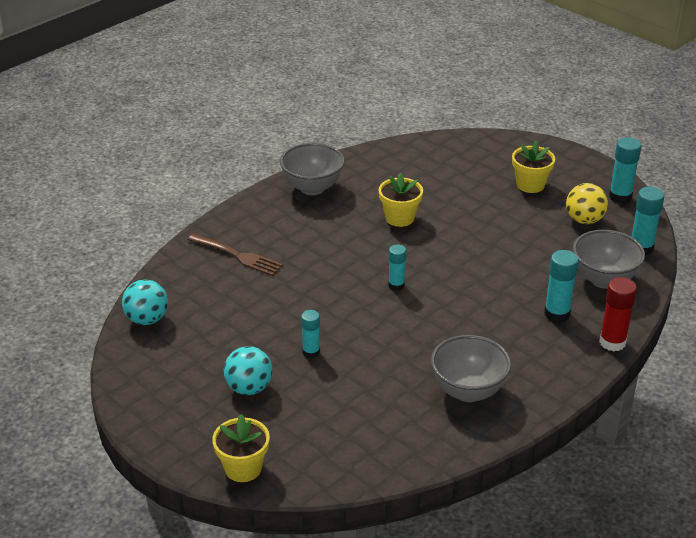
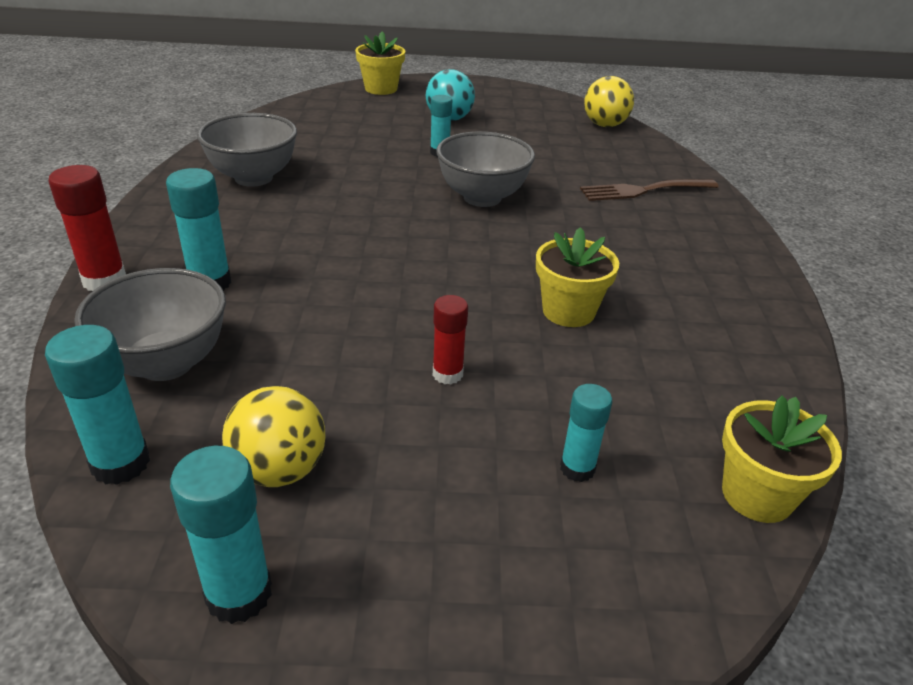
camera: 135 degrees right, 0 degrees up
(147, 319) = (604, 125): turquoise ball -> yellow ball
(312, 188) = (736, 296): grey bowl -> grey bowl (482, 198)
(396, 285) = (447, 231): turquoise glue stick -> turquoise glue stick (577, 468)
(488, 220) = (447, 374): none -> red glue stick
(530, 185) = (461, 501): yellow flower pot -> yellow flower pot (757, 495)

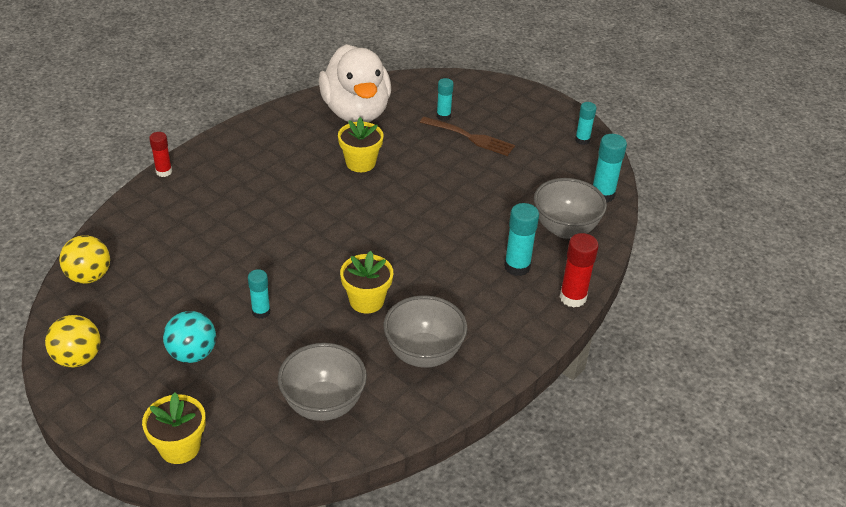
camera: 140 degrees left, 5 degrees up
(239, 594) = (582, 140): turquoise glue stick -> turquoise glue stick, size x0.66
(279, 470) = (546, 165): yellow ball -> yellow ball (78, 358)
(447, 374) = (450, 165): red glue stick -> red glue stick (164, 172)
(482, 198) = (296, 251): grey bowl -> grey bowl (323, 404)
(643, 190) = (191, 204): brown fork -> brown fork (470, 137)
(706, 386) = (356, 112): none -> white duck
(757, 495) = (397, 84): yellow flower pot -> yellow flower pot (366, 301)

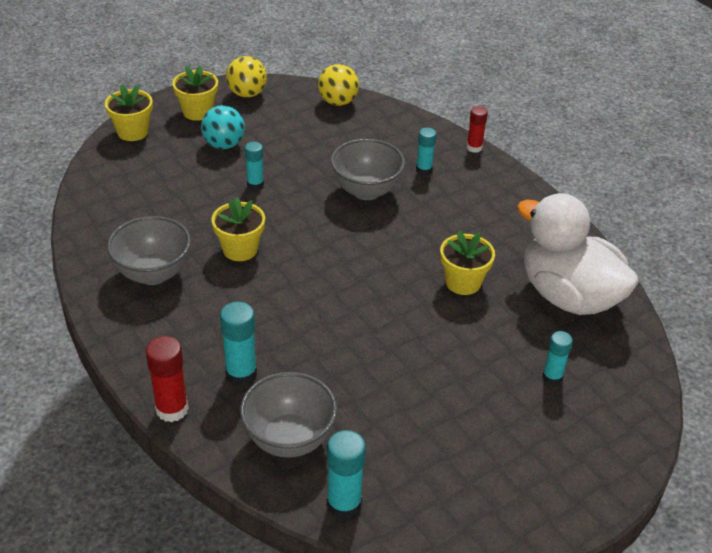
camera: 105 degrees right, 0 degrees up
(125, 395) = (197, 112): none -> yellow flower pot
(323, 404) = (130, 205): grey bowl -> grey bowl (366, 191)
(356, 112) = (568, 296): white duck -> white duck turned 45 degrees clockwise
(470, 137) = (500, 393): brown fork -> none
(582, 140) = (475, 523): turquoise glue stick -> turquoise glue stick (424, 170)

